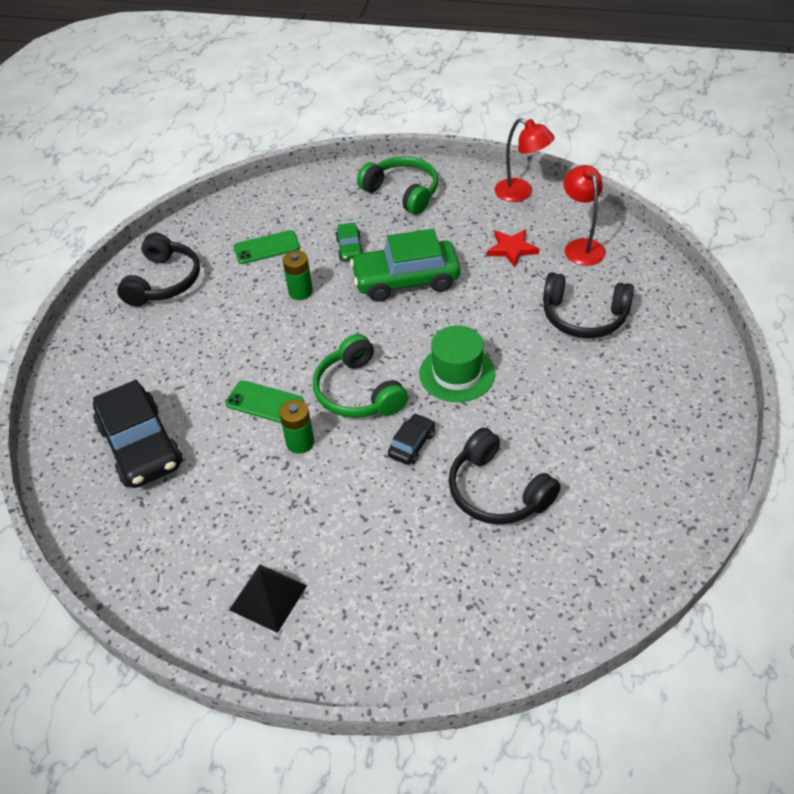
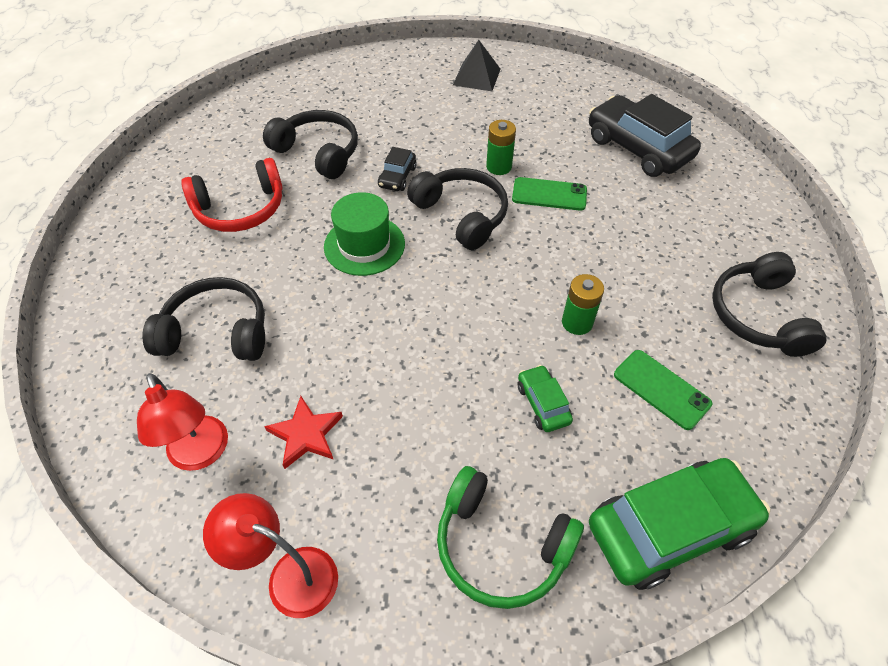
camera: 165 degrees right, 5 degrees up
(266, 248) = (661, 389): green phone -> green phone turned 75 degrees clockwise
(358, 392) = (462, 215): green headphones -> black headphones
(406, 280) = (448, 358): green car -> green car (669, 528)
(580, 427) = (240, 209): none -> red headphones

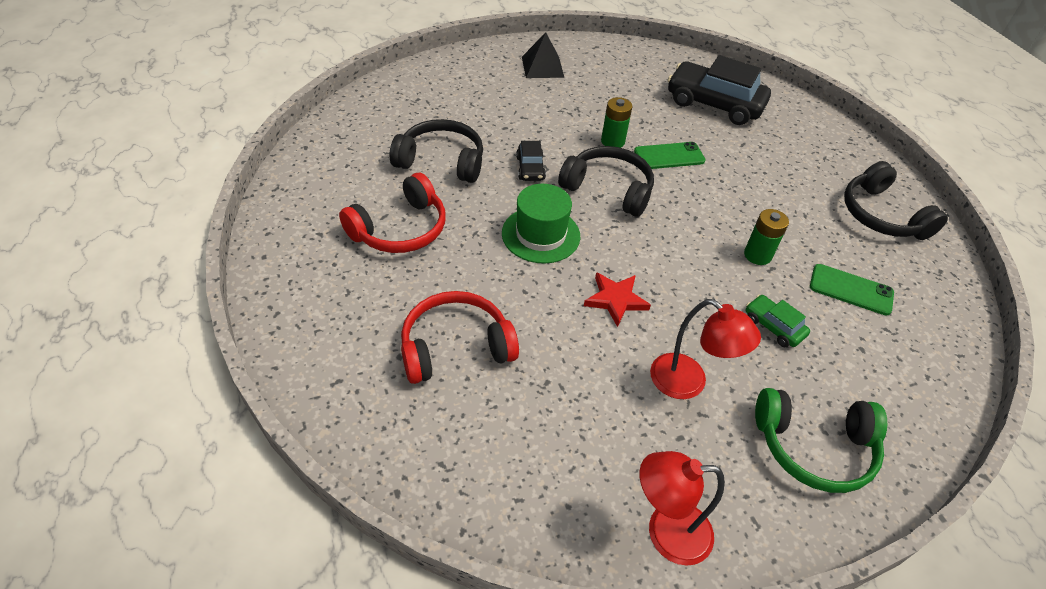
camera: 25 degrees left, 5 degrees down
(201, 454) = (516, 459): red lamp -> red lamp (688, 383)
(217, 332) = (455, 346): black headphones -> red headphones
(306, 434) = (599, 411): red star -> red star (615, 300)
(669, 528) = (921, 391): green car -> none

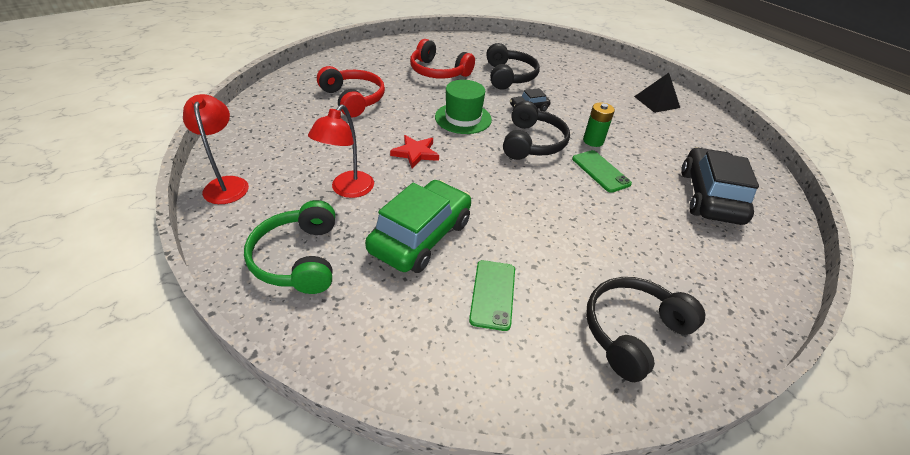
camera: 75 degrees right, 5 degrees down
(757, 255) = (505, 227): green battery -> none
(773, 326) = (421, 236): green car -> green car, size x2.11

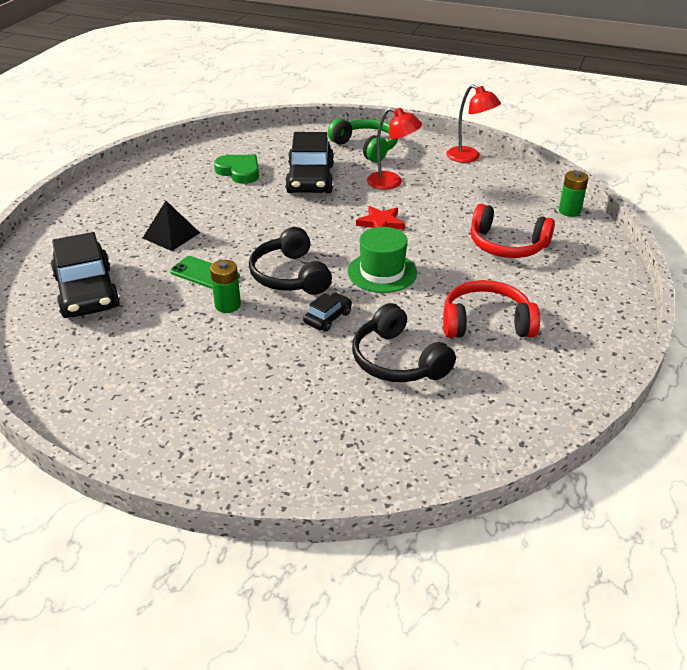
camera: 150 degrees right, 5 degrees down
(265, 100) = (569, 211): none -> green battery
(347, 190) = (392, 182): red lamp -> red lamp turned 120 degrees clockwise
(421, 236) = (310, 179): green car -> black car
(493, 294) = (239, 171): green phone -> green heart
(632, 331) = (145, 185): black headphones -> none
(657, 102) = (164, 414): black pyramid -> black pyramid (171, 235)

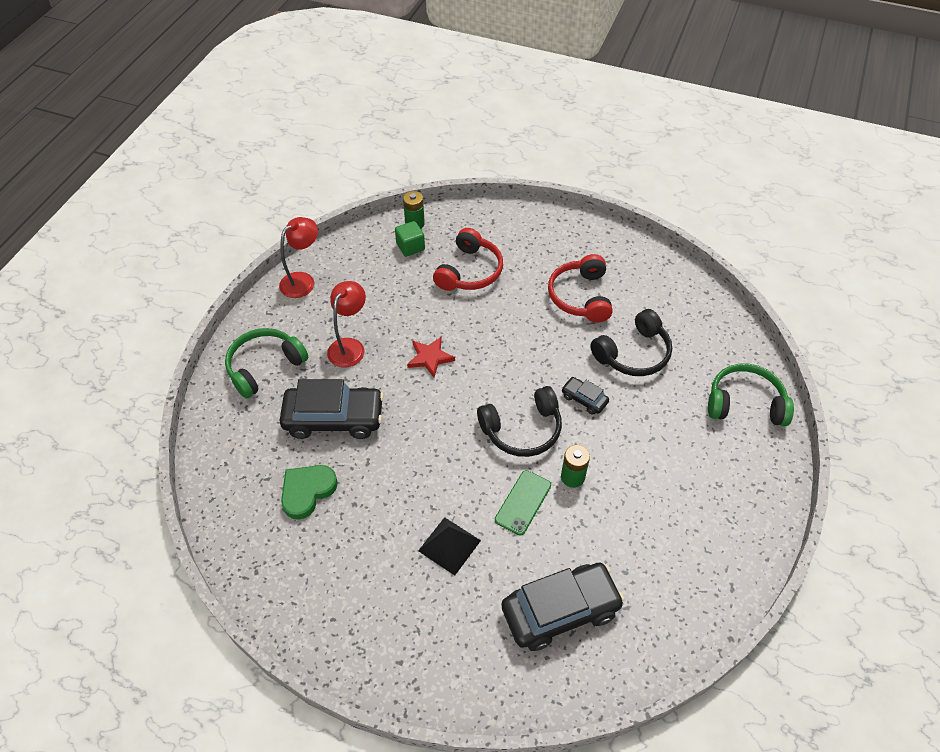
camera: 90 degrees left, 15 degrees up
(317, 458) = (745, 403): none -> green headphones
(382, 272) = (514, 359): green hat -> none
(533, 209) = (410, 247): none -> green cube

